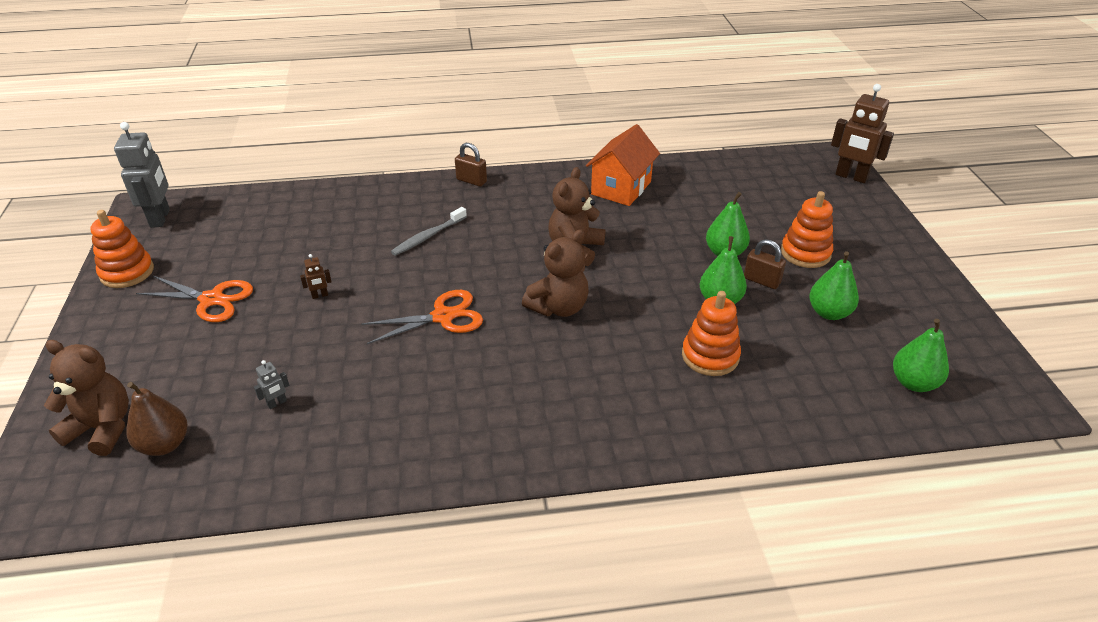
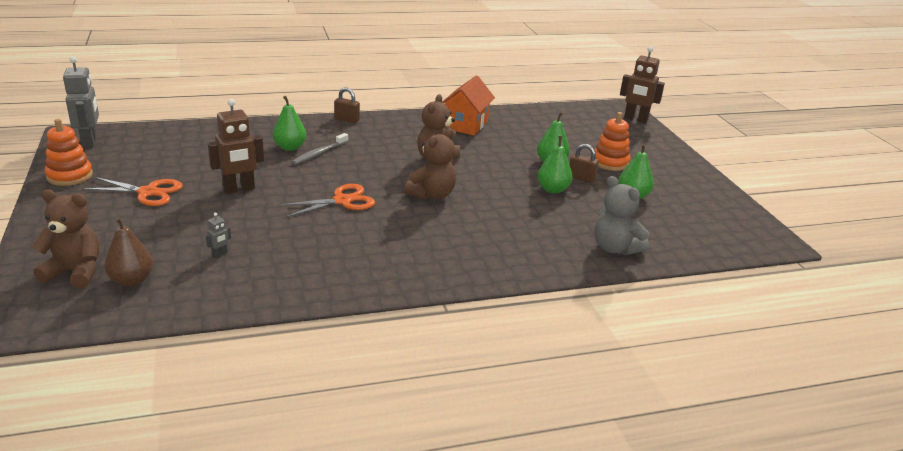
camera: 10 degrees left, 10 degrees down
(320, 295) = (239, 189): brown robot -> brown robot, size x2.31
(710, 356) = (551, 221): orange stacking toy -> none
(791, 407) = (615, 248): none -> grey teddy bear
(913, 383) = (698, 233): green pear -> green pear (290, 147)

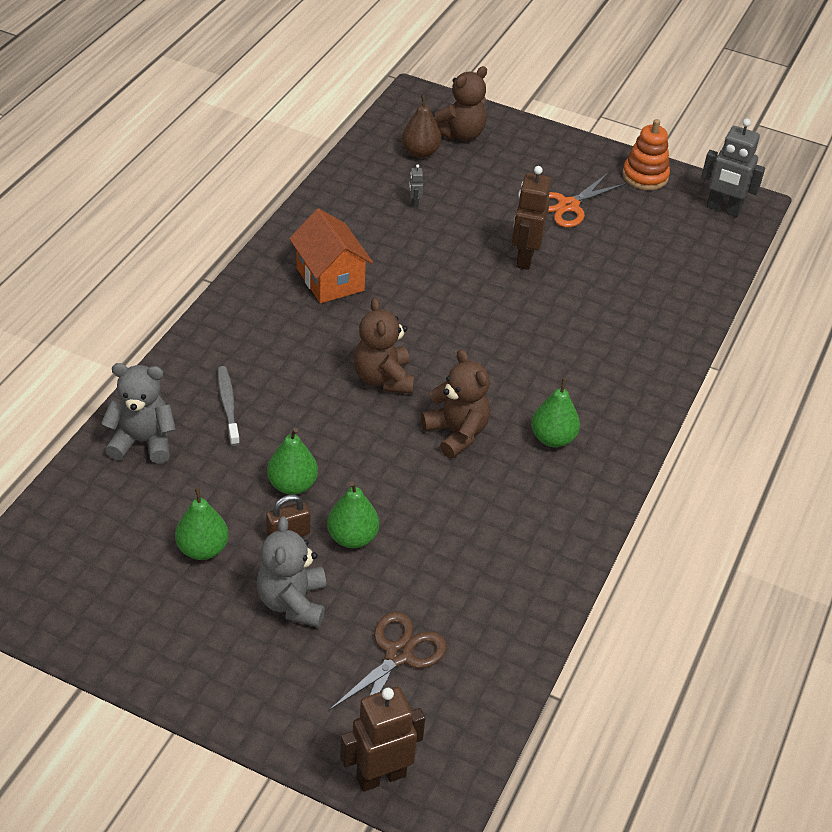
camera: 130 degrees right, 15 degrees up
(290, 147) = (596, 333): green pear -> green pear (553, 438)
(319, 153) = (561, 348): grey toothbrush -> grey toothbrush (228, 405)
(342, 201) = (434, 310): orange scissors -> none
(347, 120) = (644, 420): brown padlock -> none
(465, 125) = (536, 530): orange house -> orange house (330, 279)
(584, 132) = (398, 654): none -> brown scissors
(610, 162) = (292, 602): orange stacking toy -> grey teddy bear

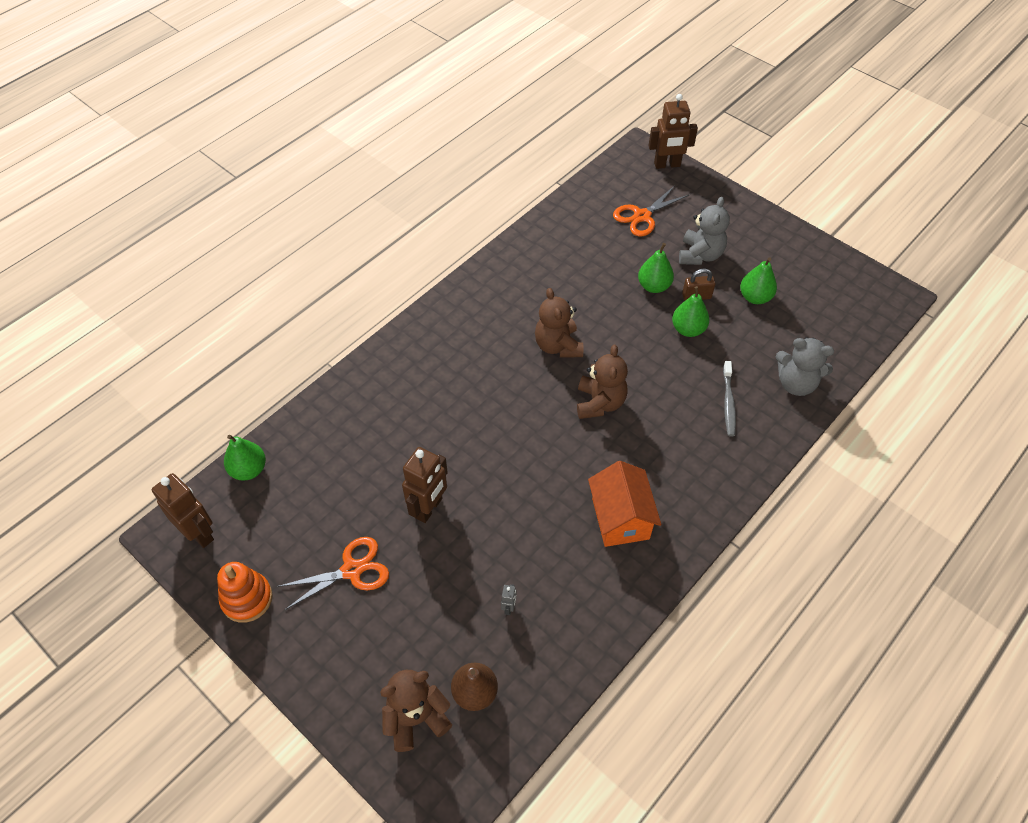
camera: 160 degrees left, 10 degrees up
(398, 654) = (642, 216): brown scissors -> orange scissors
(553, 438) = (488, 328): green pear -> green pear (249, 469)
(723, 209) = (199, 533): grey robot -> brown robot

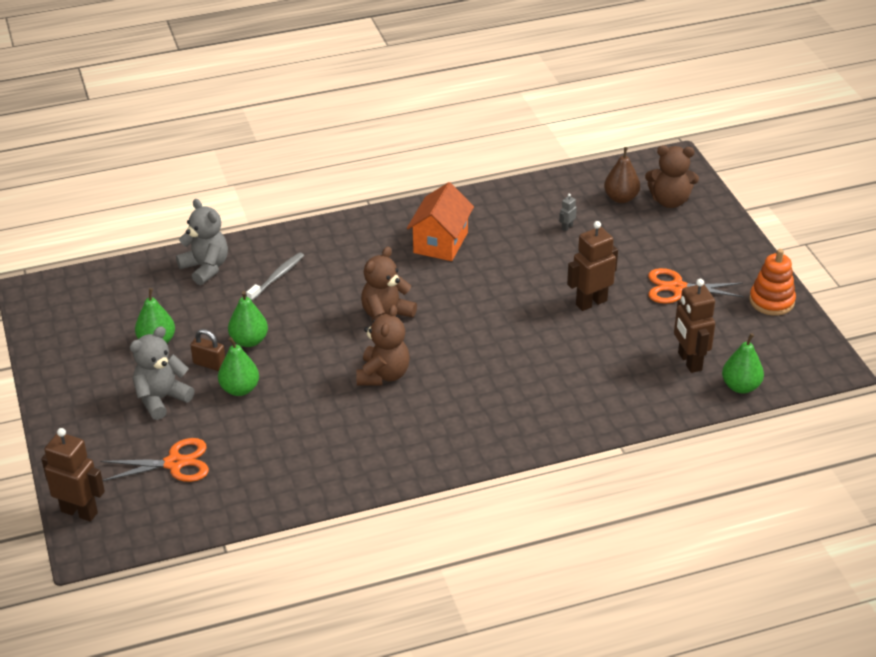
camera: 150 degrees left, 15 degrees down
(199, 533) = (801, 356): brown robot -> brown robot (689, 361)

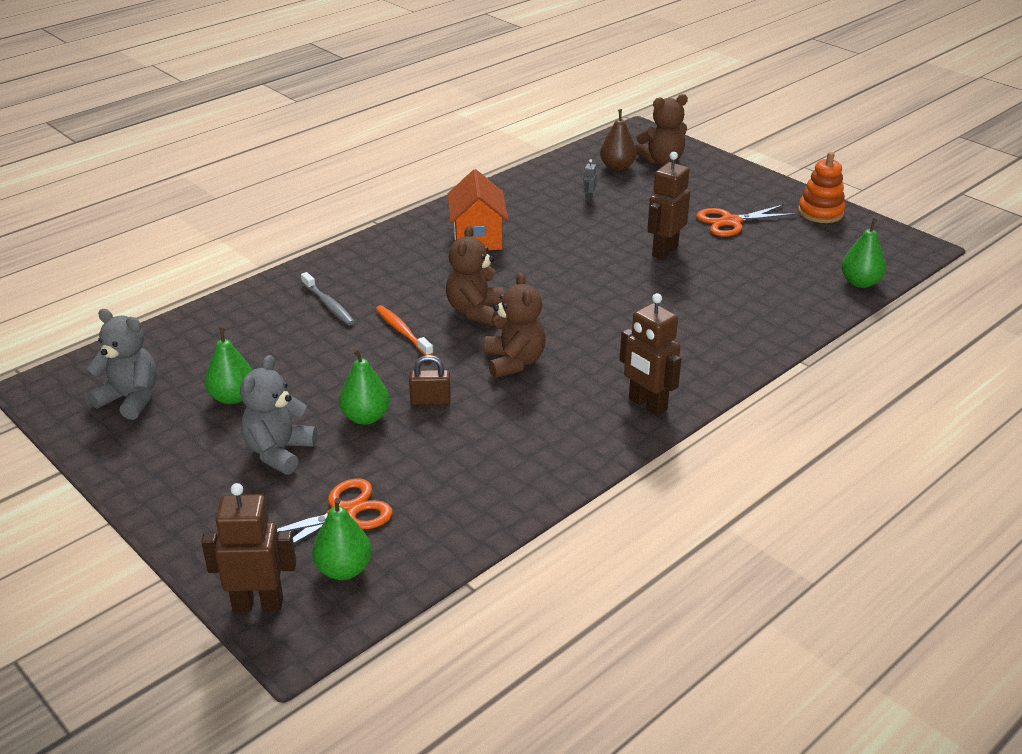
camera: 25 degrees left, 5 degrees down
(205, 268) = (241, 315): grey teddy bear -> grey teddy bear (130, 399)
(209, 364) = (312, 403): brown padlock -> brown padlock (430, 400)
(249, 341) = (341, 369): green pear -> green pear (344, 569)
(277, 277) = (329, 304): grey toothbrush -> grey toothbrush turned 135 degrees clockwise
(317, 320) = (402, 331): none -> orange toothbrush
(689, 361) = (796, 275): brown robot -> brown robot (647, 405)

